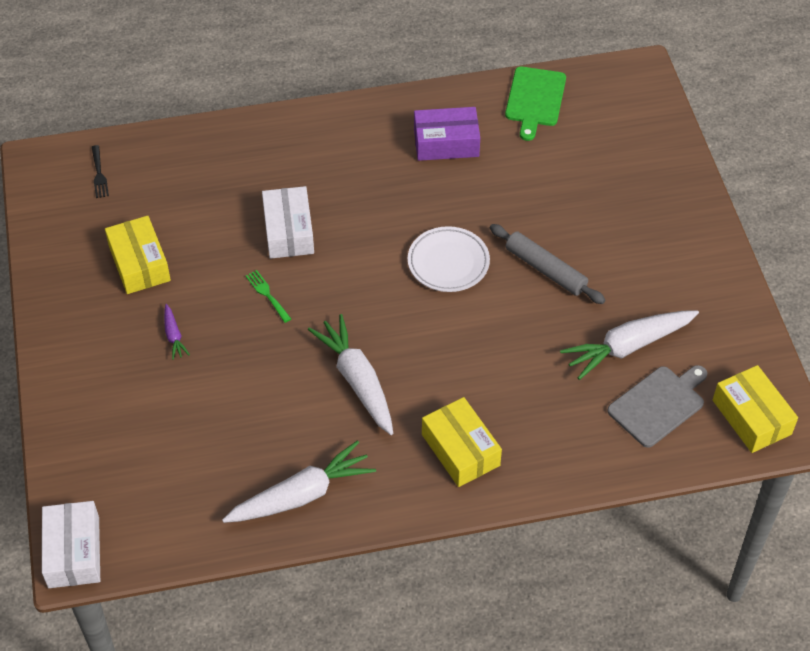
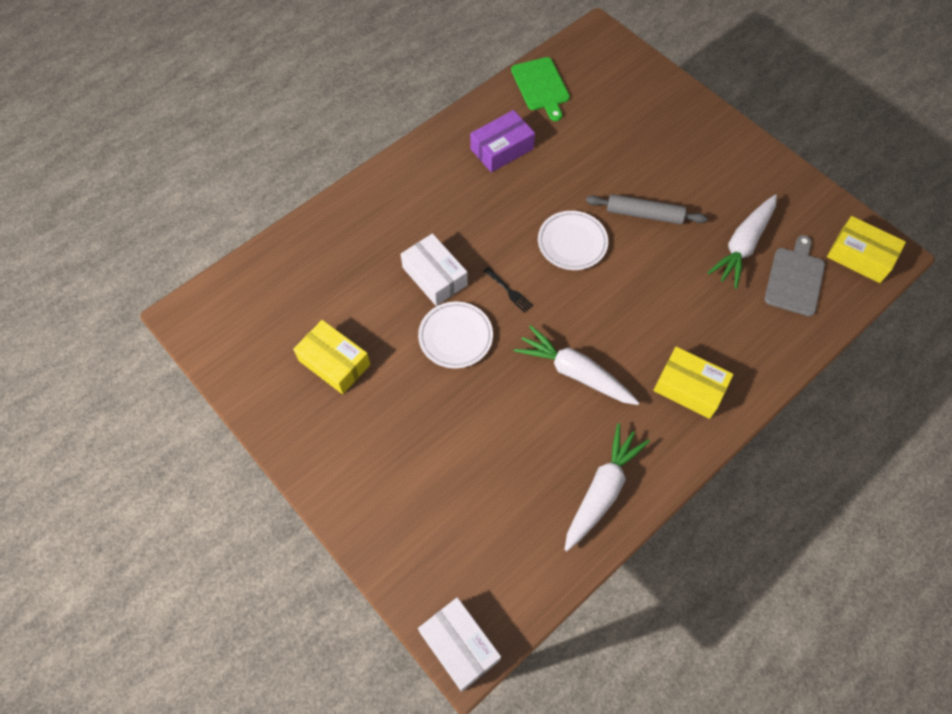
camera: 30 degrees left, 10 degrees up
(99, 174) = (245, 302): black fork -> black fork (509, 291)
(174, 336) = (406, 410): purple carrot -> none
(267, 294) = (455, 337): green fork -> white plate

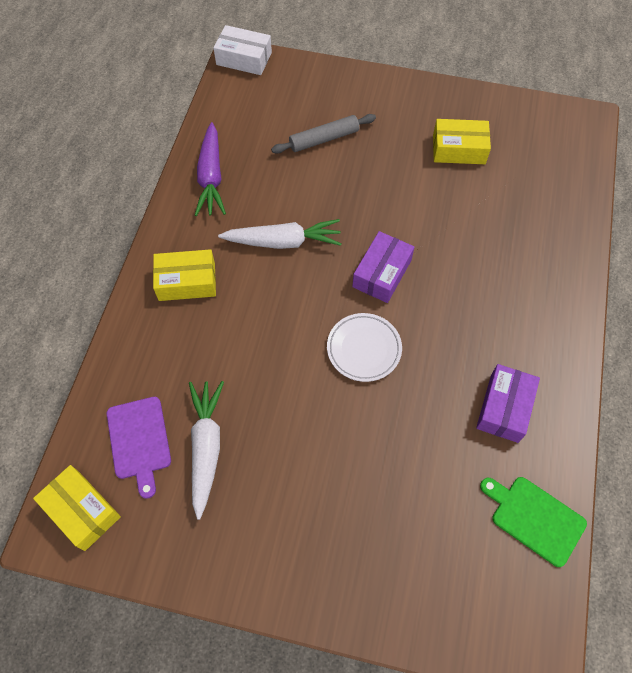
camera: 145 degrees right, 0 degrees up
(434, 276) = (449, 249): white box -> none
(455, 337) = (392, 215): white plate -> none
(509, 291) = (382, 273): black fork -> purple box
(602, 490) = (211, 177): white carrot -> purple carrot
(644, 214) = (319, 422): grey rolling pin -> grey rolling pin (324, 139)
(795, 279) = (139, 441): grey cutting board -> purple cutting board
(860, 256) = (82, 511): yellow box -> yellow box turned 45 degrees clockwise

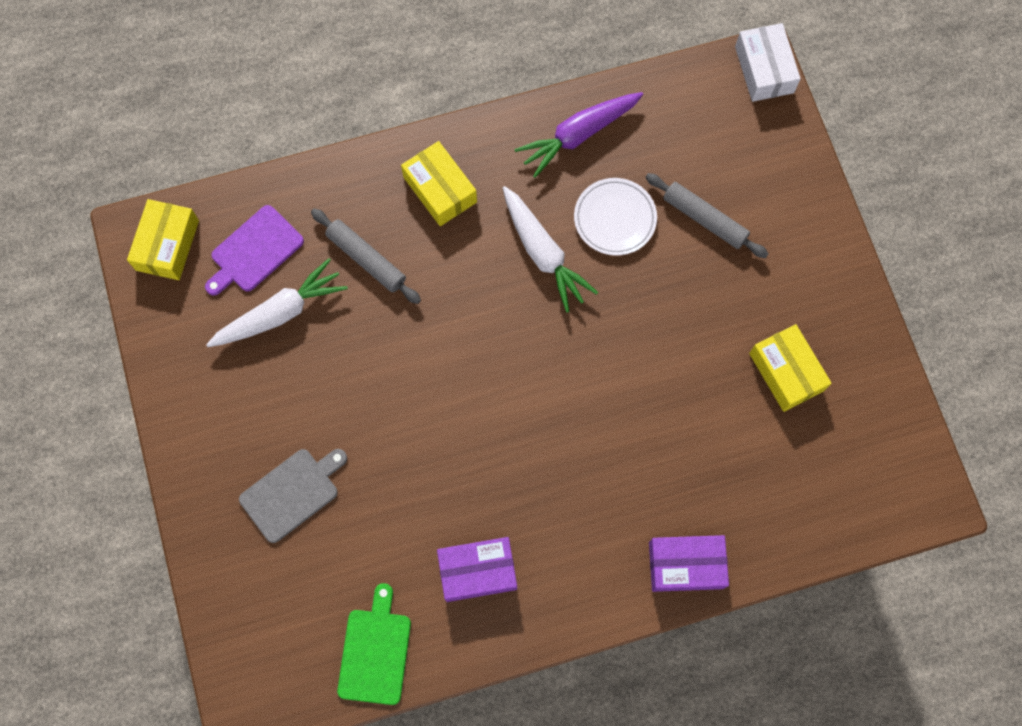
camera: 60 degrees right, 10 degrees up
(206, 360) = (366, 259): none -> grey rolling pin
(364, 349) = (464, 400): white plate -> white plate (614, 219)
(366, 517) = (292, 493): none -> grey cutting board
(382, 273) = (564, 372): purple box -> purple box (685, 565)

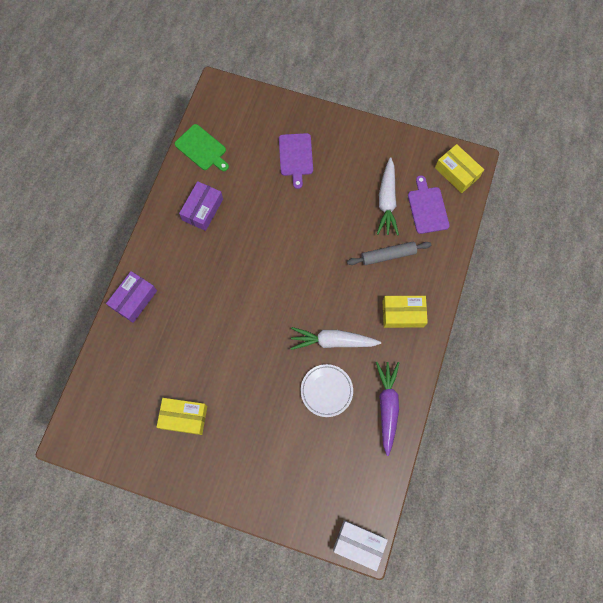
camera: 125 degrees right, 0 degrees up
(292, 493) = (295, 157): grey cutting board -> purple cutting board
(704, 219) = (293, 438): grey rolling pin -> none

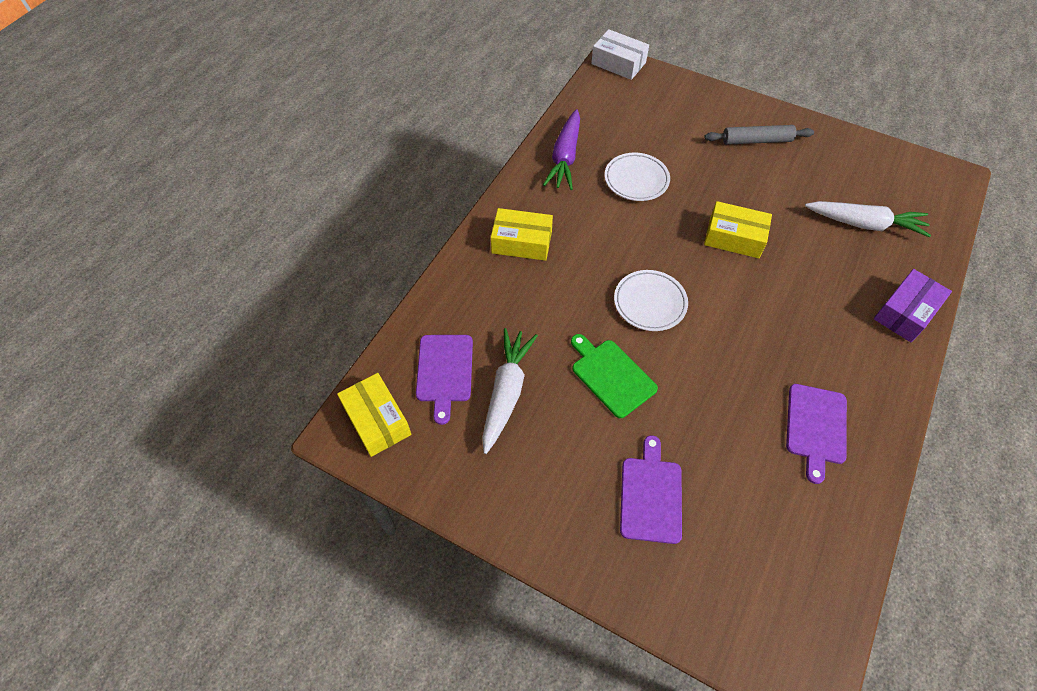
camera: 170 degrees left, 15 degrees down
(184, 417) = (814, 179): yellow box -> yellow box (734, 237)
(202, 149) = (828, 542): green cutting board -> green cutting board (611, 375)
(202, 209) = (815, 427): purple box -> purple cutting board
(306, 278) = (650, 303): none -> white plate
(333, 341) = (621, 226): white carrot -> white carrot (864, 224)
(388, 255) = (524, 314): grey rolling pin -> grey rolling pin (756, 140)

